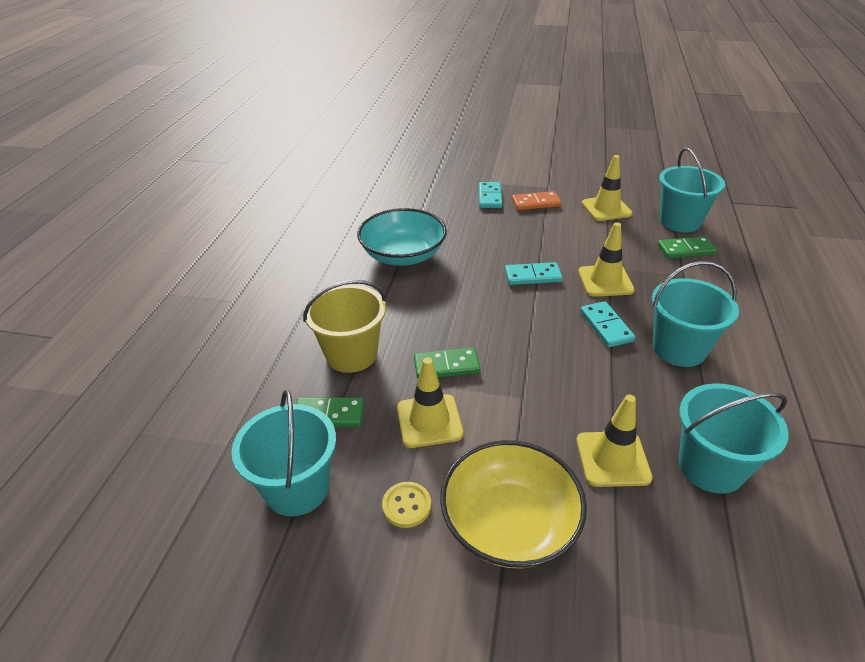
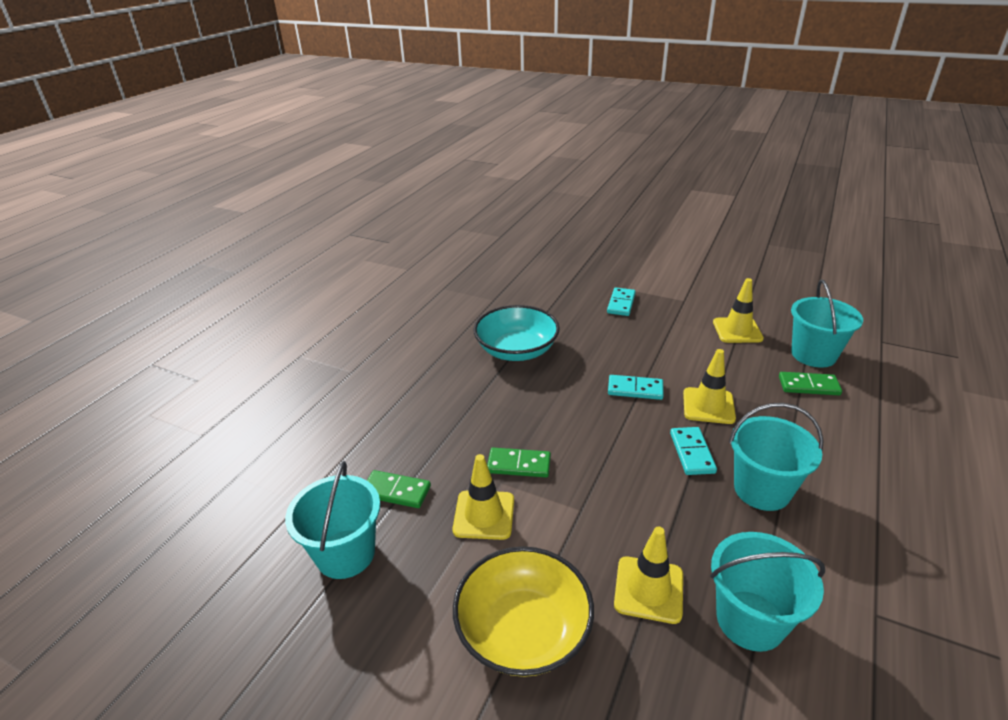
camera: 15 degrees right, 5 degrees down
(351, 354) = (436, 438): yellow bucket -> none
(406, 505) = (434, 591): yellow button -> none
(535, 203) = (665, 315): orange domino -> none

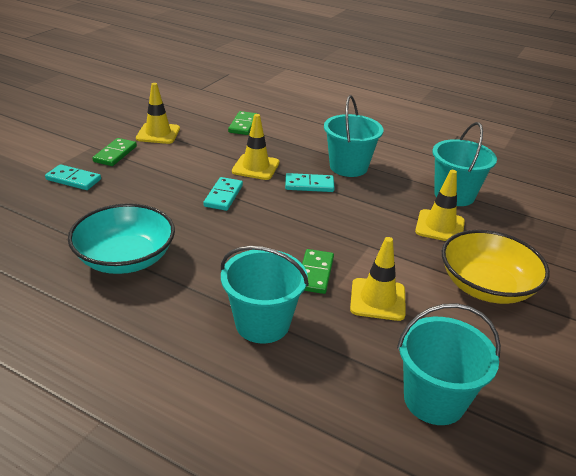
camera: 90 degrees left, 0 degrees up
(396, 491) = (348, 362): green domino -> green domino (115, 154)
(813, 355) = (206, 114): turquoise bucket -> turquoise bucket (262, 323)

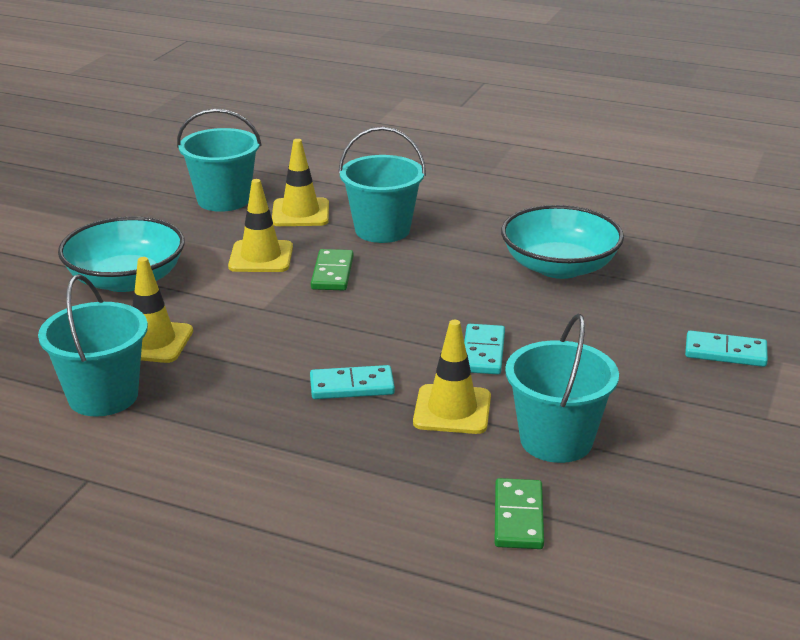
camera: 175 degrees right, 5 degrees down
(115, 154) = (710, 406): green domino -> none
(158, 133) = (677, 465): yellow traffic cone -> yellow traffic cone (300, 213)
(348, 167) = (282, 431): turquoise bucket -> turquoise bucket (556, 440)
(486, 286) = (126, 279): yellow bowl -> turquoise bowl

